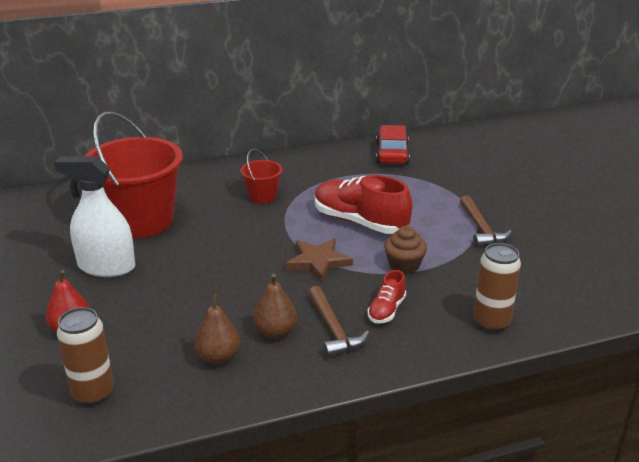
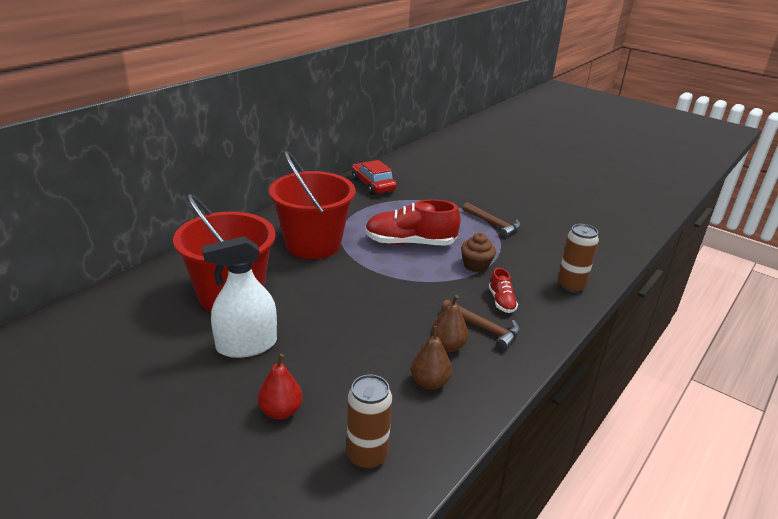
camera: 35 degrees left, 0 degrees up
(262, 196) = (313, 244): red bucket -> red bucket, size x2.17
(318, 261) = (415, 281): brown star -> none

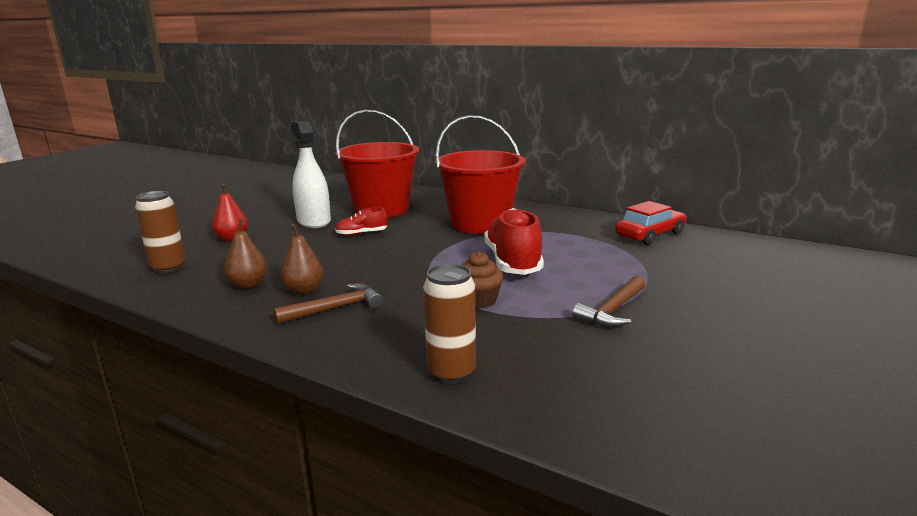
camera: 85 degrees right, 10 degrees down
(484, 328) = (336, 308): brown hammer -> brown hammer turned 150 degrees counterclockwise
(501, 301) = (395, 318): red shoe -> red shoe (361, 234)

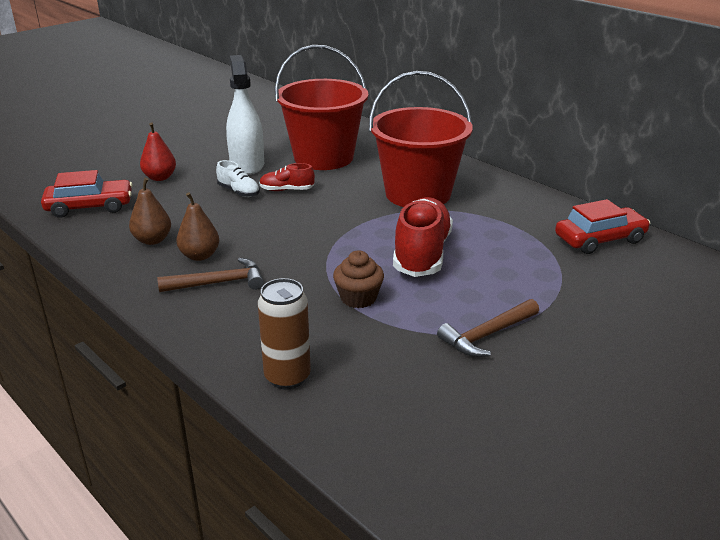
camera: 15 degrees right, 10 degrees up
(168, 268) = (90, 207): brown can -> red car
(316, 240) = (239, 192): none -> white shoe

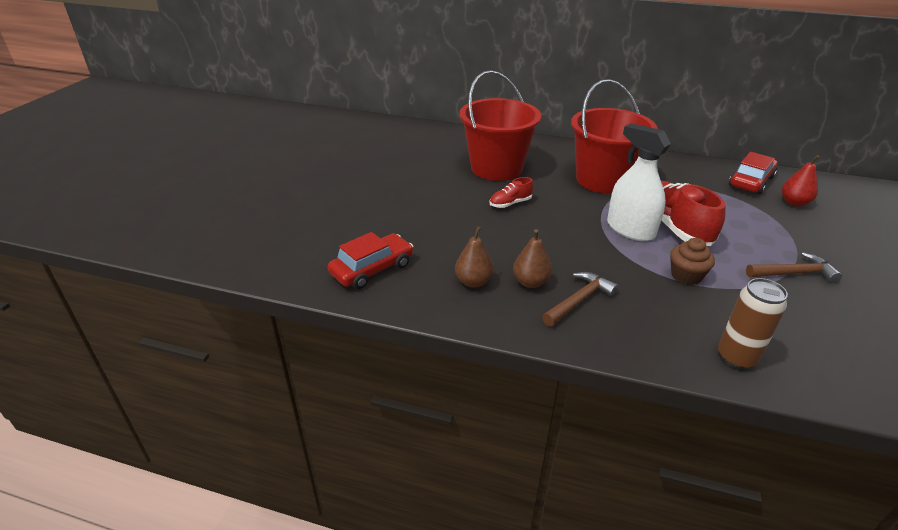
camera: 30 degrees left, 5 degrees up
(160, 177) = (393, 222): red pear -> red pear (794, 202)
(239, 192) = (477, 216): white shoe -> none
(247, 165) = (448, 190): white spray bottle -> white spray bottle (630, 229)
(487, 335) = (794, 273): brown hammer -> brown hammer turned 120 degrees counterclockwise

